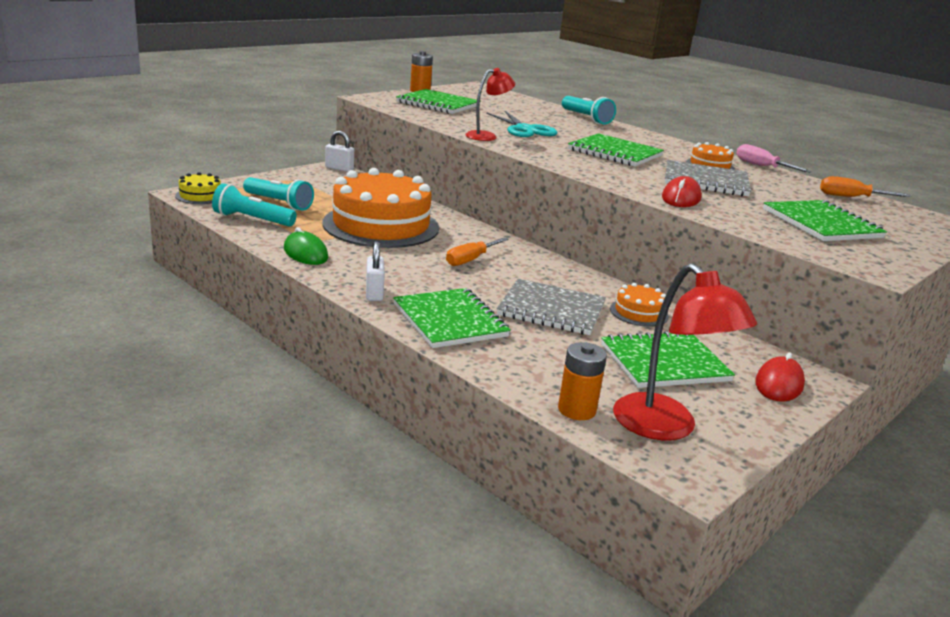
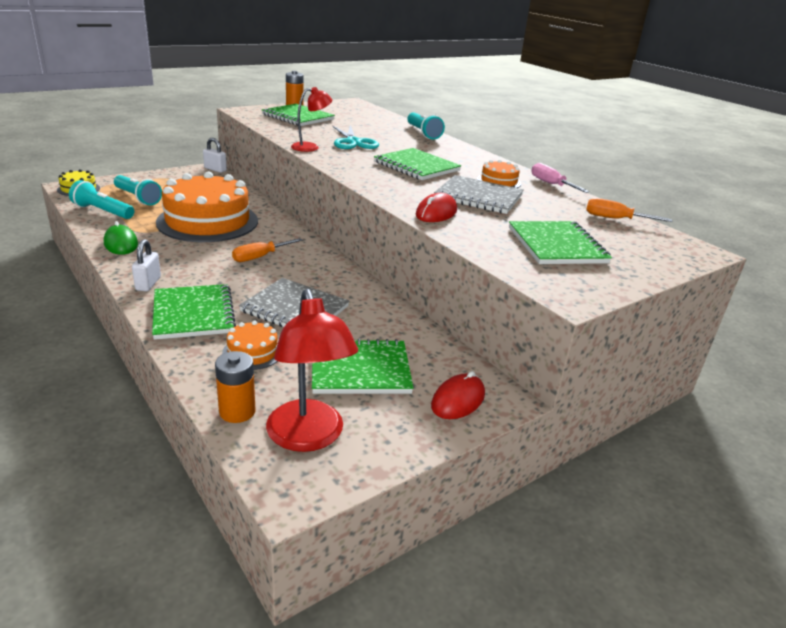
camera: 10 degrees right, 5 degrees up
(639, 312) = (375, 317): orange cake -> orange cake (253, 352)

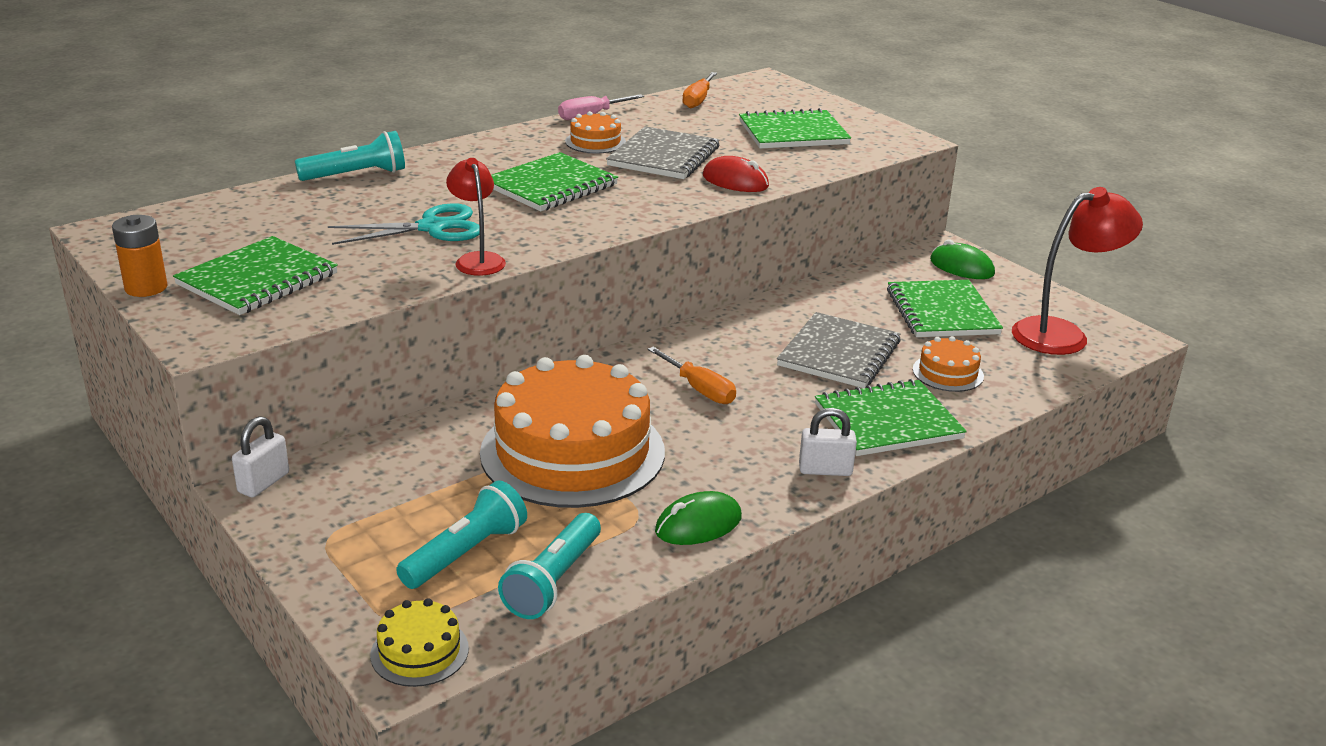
camera: 90 degrees left, 0 degrees up
(237, 411) = (1053, 372): orange battery -> none
(458, 400) = (961, 267): red mouse -> green mouse

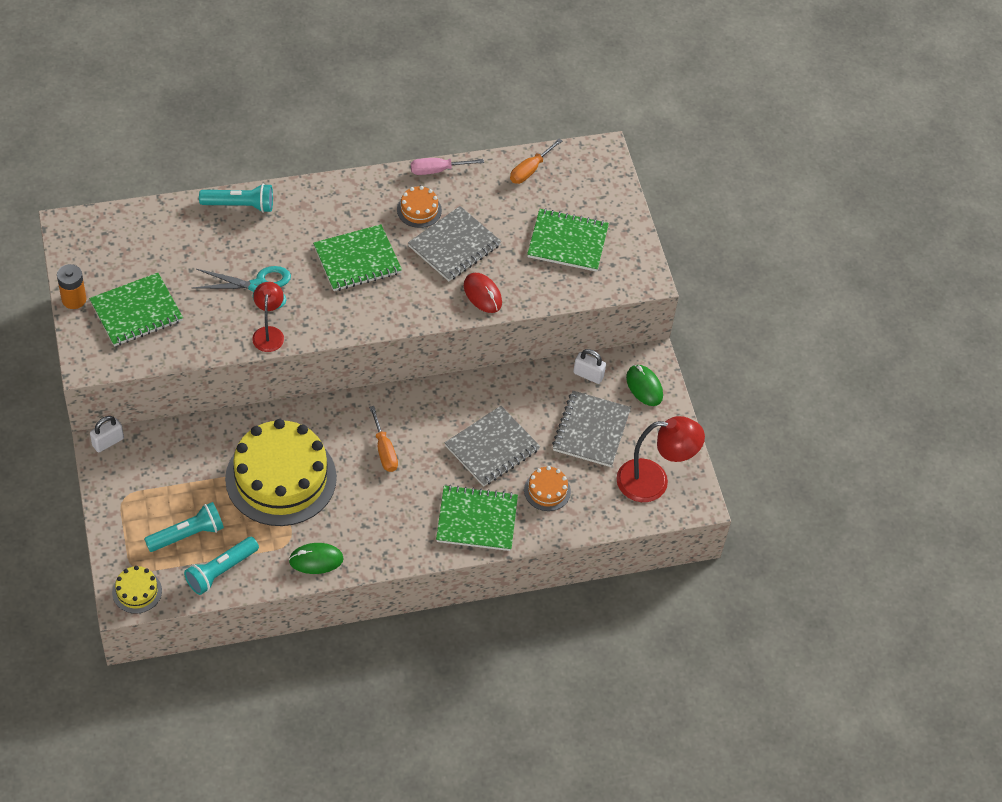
camera: 20 degrees right, 25 degrees up
(572, 452) = (281, 478): orange cake -> yellow cake
(825, 470) = (411, 545): white padlock -> white padlock (588, 375)
(942, 312) = (591, 430): green notebook -> grey notebook

